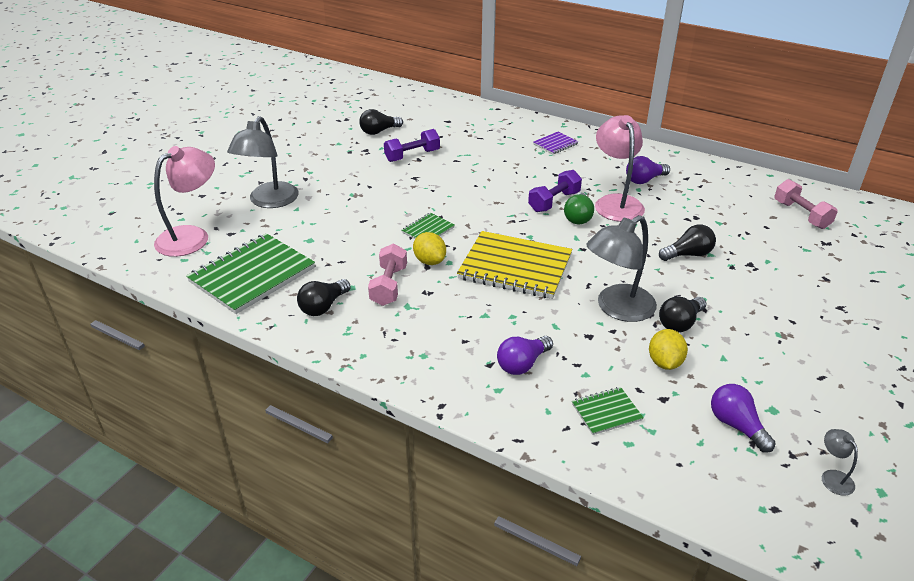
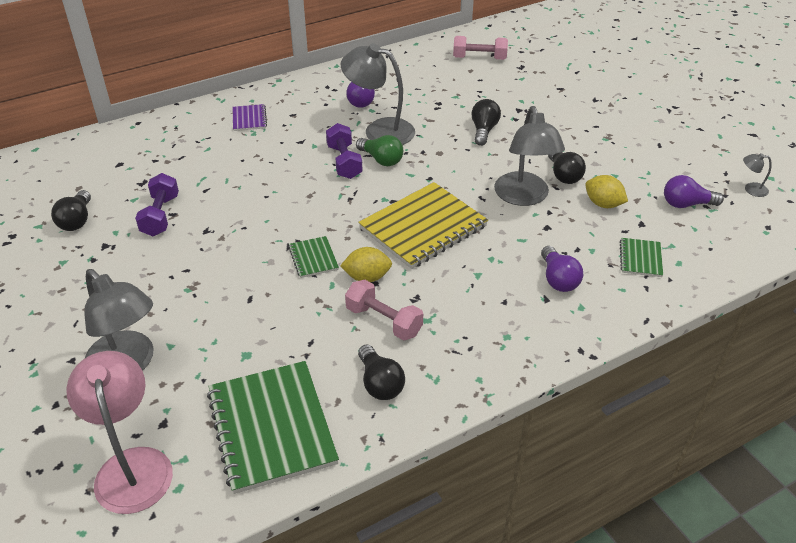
camera: 60 degrees left, 5 degrees up
(616, 202) = (379, 130): pink lamp -> grey lamp

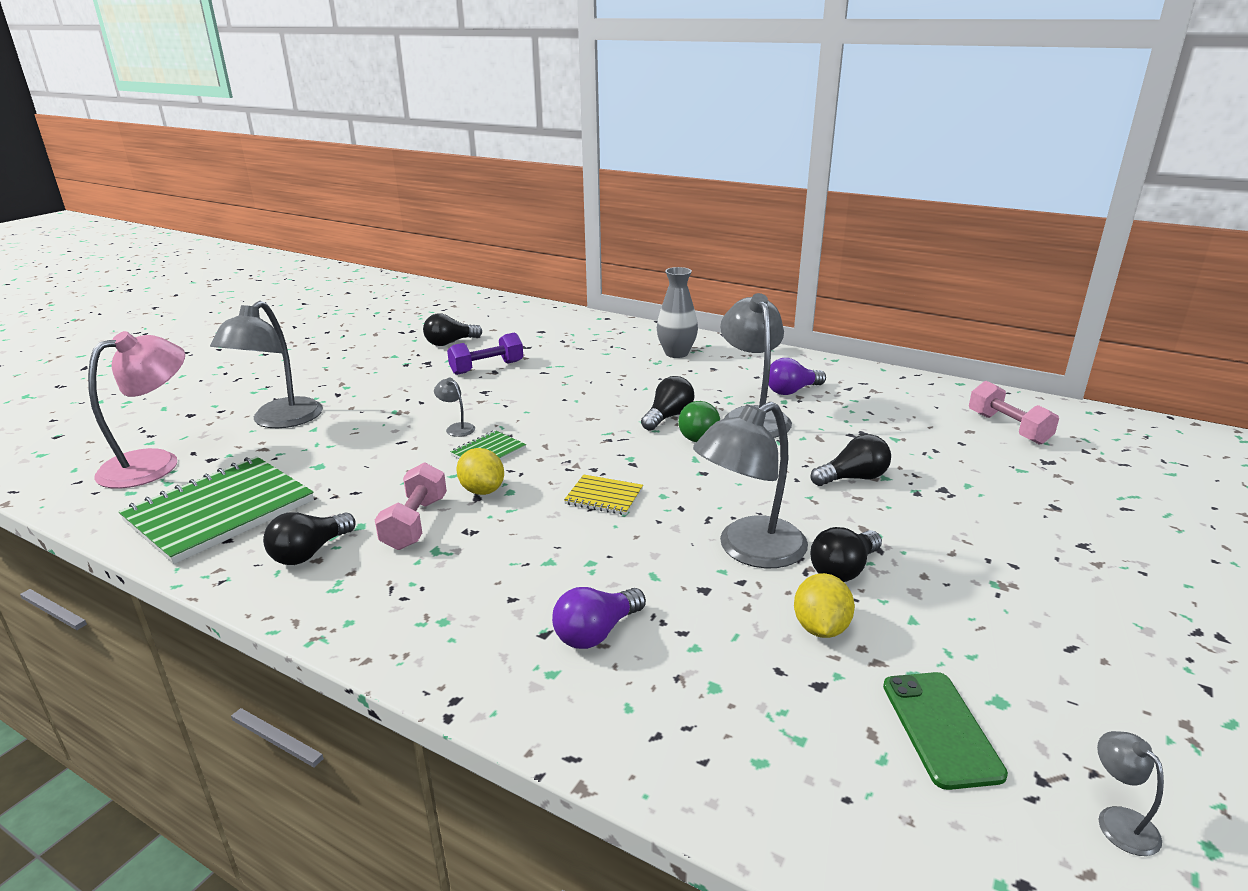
camera: 60 degrees right, 15 degrees down
(249, 119) = (676, 353): purple notebook -> grey vase
(257, 263) = (457, 428): none -> grey lamp
(344, 162) = (668, 417): purple dumbbell -> black light bulb
(423, 227) = (604, 497): yellow notebook -> yellow notebook, size x0.47
(640, 258) = (724, 708): green notebook -> none
(686, 204) = (941, 728): purple light bulb -> green phone

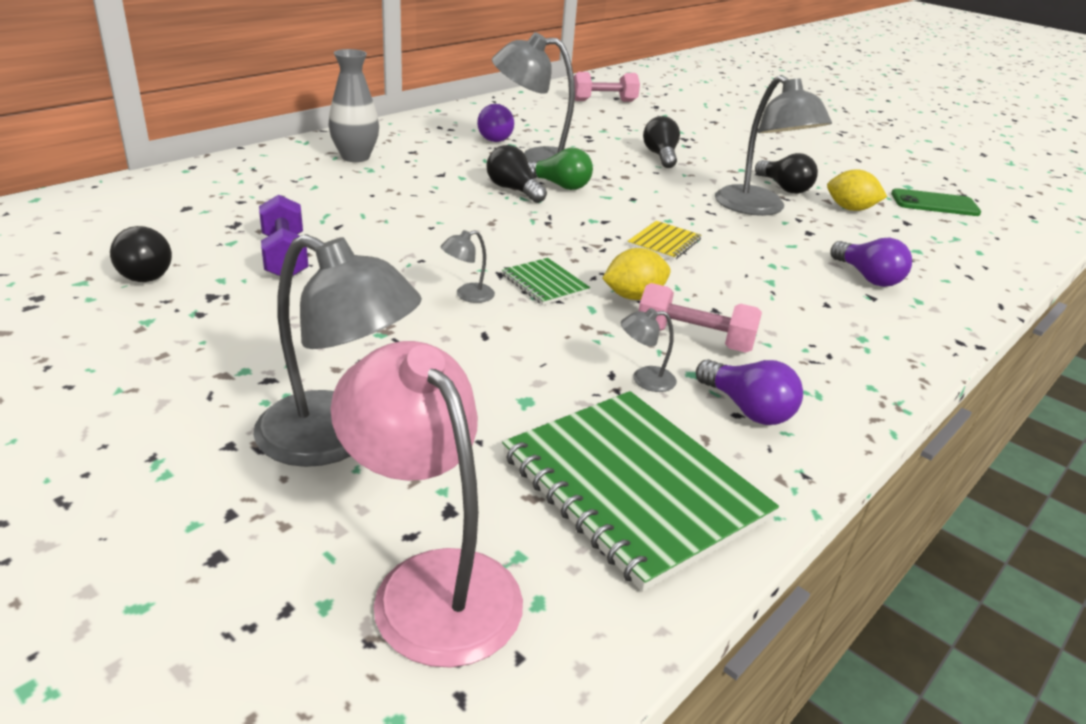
camera: 80 degrees left, 5 degrees up
(309, 552) = (747, 409): black light bulb -> purple light bulb
(1118, 820) = (983, 188): grey lamp -> grey lamp (644, 379)

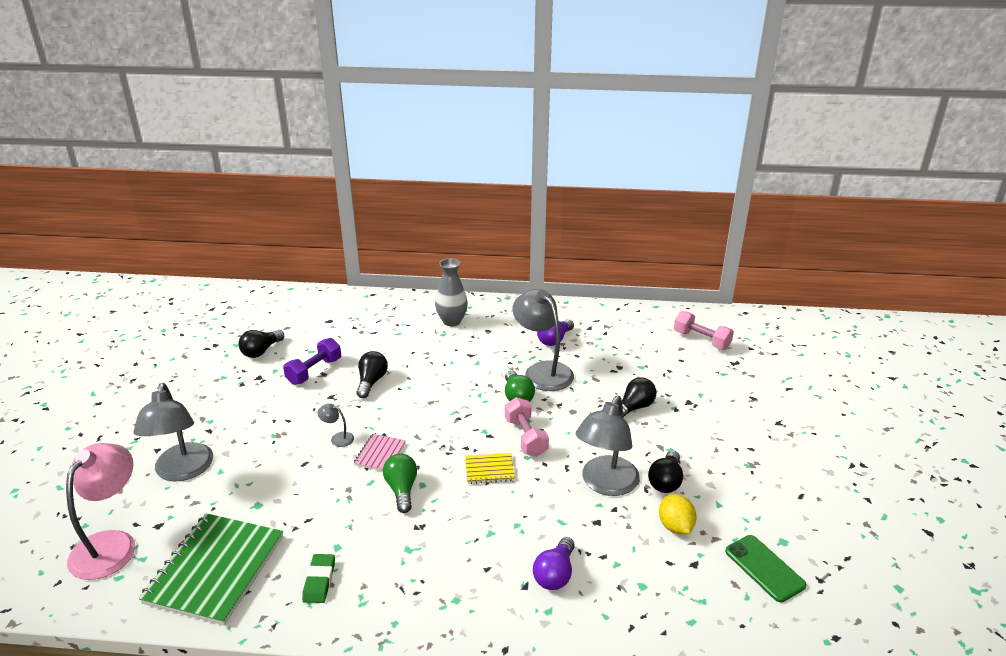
camera: 55 degrees right, 0 degrees up
(513, 190) = (486, 386): black light bulb -> black light bulb (371, 382)
(545, 283) = (380, 454): green notebook -> pink notebook
(633, 296) = (402, 489): yellow lemon -> green light bulb
(644, 379) = (313, 533): grey lamp -> none
(694, 339) = (376, 532): pink dumbbell -> pink dumbbell (525, 437)
(747, 409) = (319, 581): purple light bulb -> green eraser

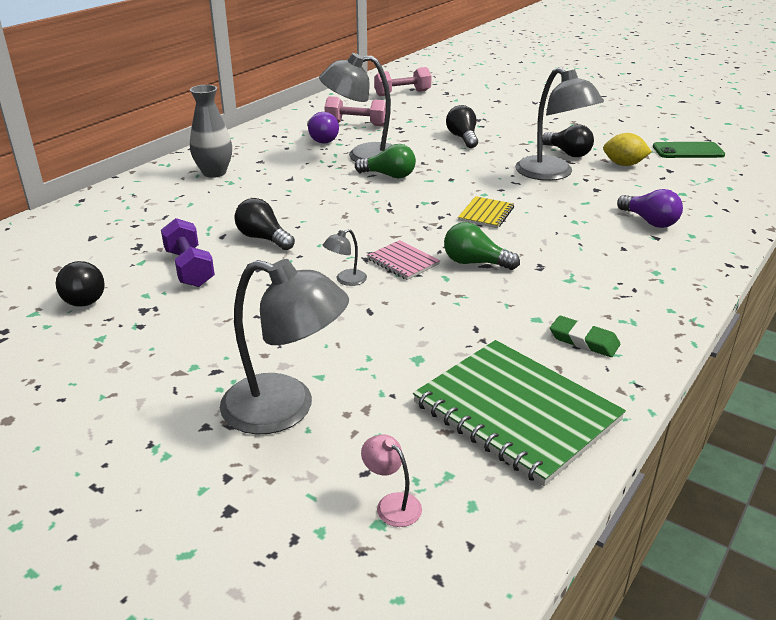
camera: 60 degrees left, 0 degrees up
(111, 544) = (392, 504): pink lamp -> pink lamp, size x0.42
(525, 437) = (455, 187): pink dumbbell -> pink dumbbell (356, 124)

